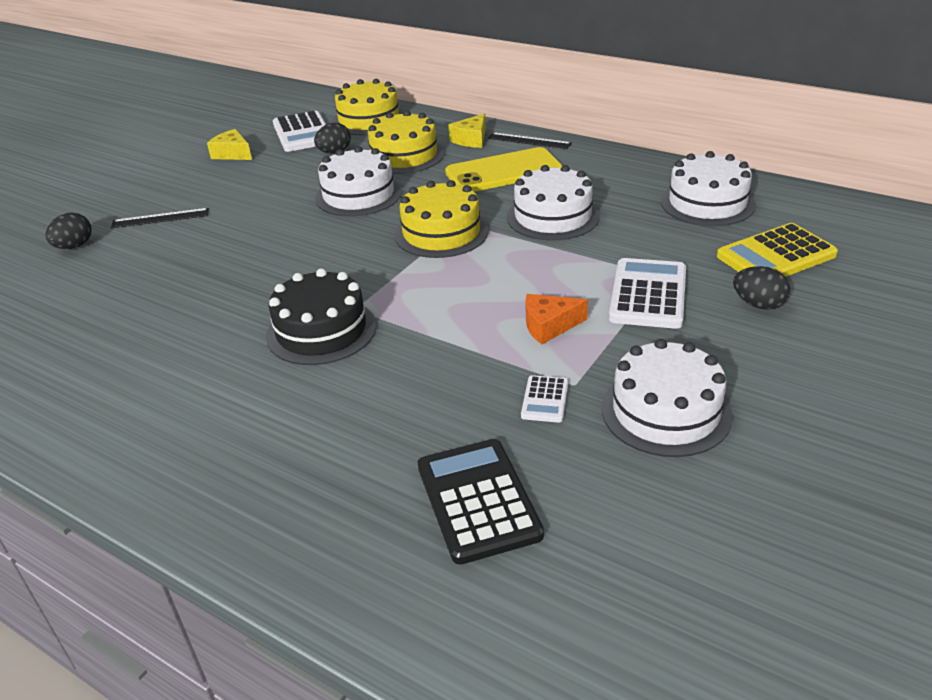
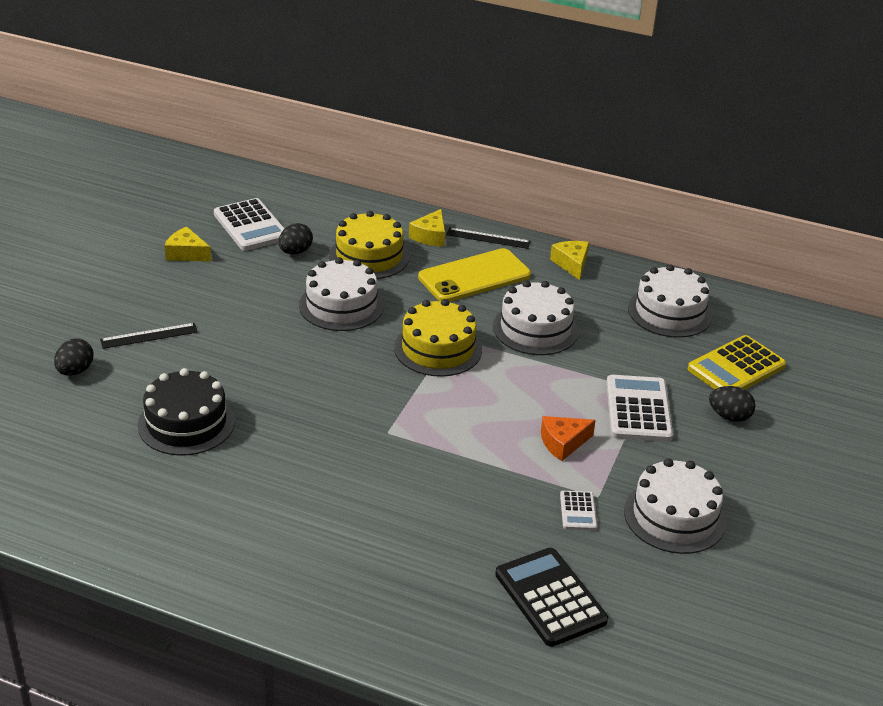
camera: 15 degrees left, 0 degrees up
(321, 331) = (365, 455): black cake -> black cake (186, 423)
(369, 120) = (314, 209): yellow cake -> none
(609, 161) = (571, 264): none -> yellow cheese

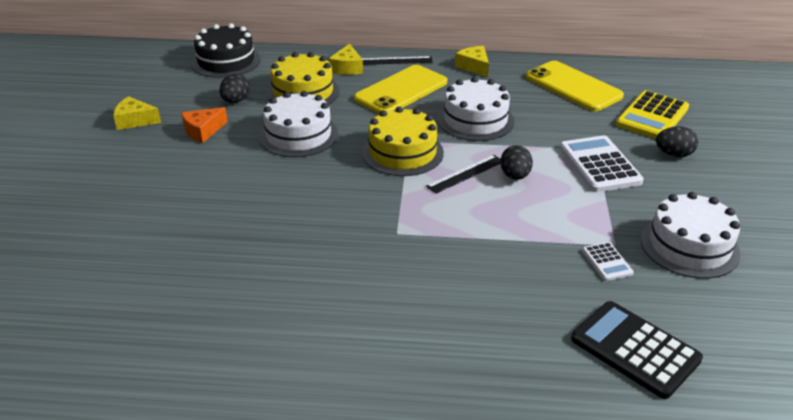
camera: 15 degrees left, 0 degrees up
(75, 371) = (61, 246): black egg -> black egg (515, 176)
(149, 336) = (126, 197): black ruler -> black ruler (465, 174)
(186, 423) = (197, 270): black cake -> black cake (226, 61)
(251, 226) = (185, 88): white calculator -> none
(563, 443) = (556, 206): orange cheese -> orange cheese (203, 131)
(669, 312) = (573, 86): white cake -> yellow phone

